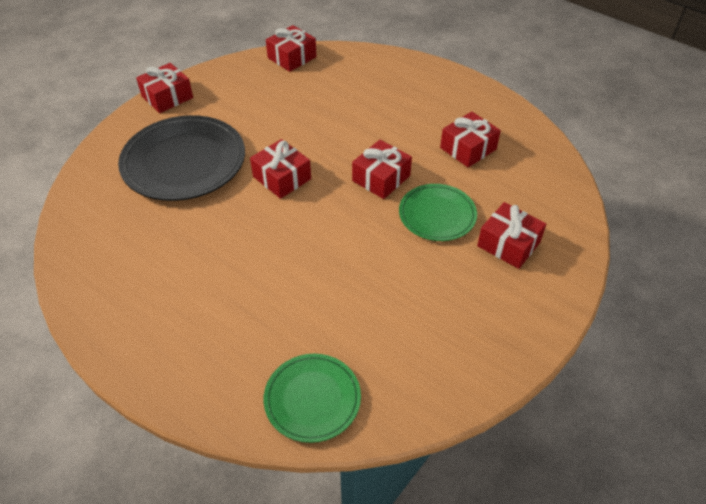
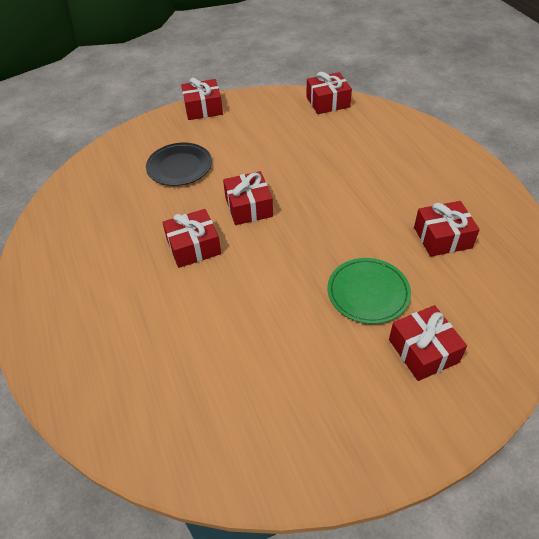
camera: 30 degrees right, 0 degrees up
(184, 162) = (179, 167): black plate -> black plate, size x0.58
(312, 399) = (141, 421): green plate -> none
(381, 178) = (337, 237): red gift -> red gift (193, 247)

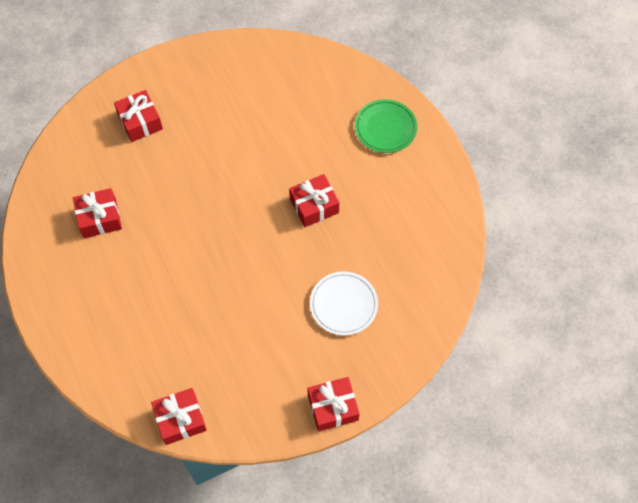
camera: 175 degrees right, 15 degrees up
(179, 167) = (343, 304): black plate -> white plate
(249, 207) = (269, 251): red gift -> none
(368, 293) = (171, 165): green plate -> green plate (385, 128)

